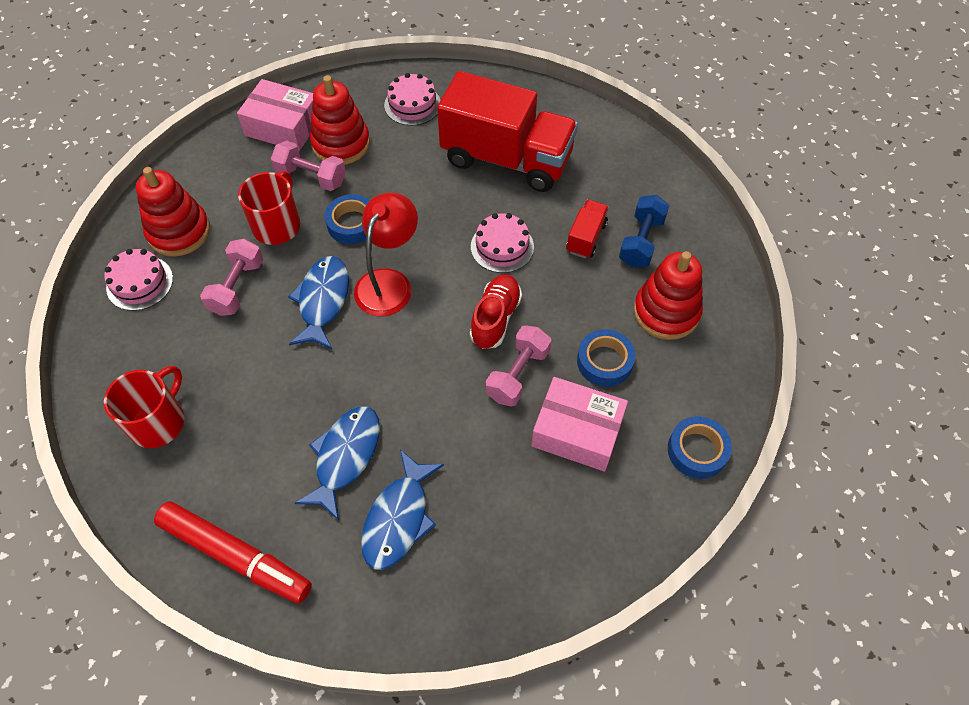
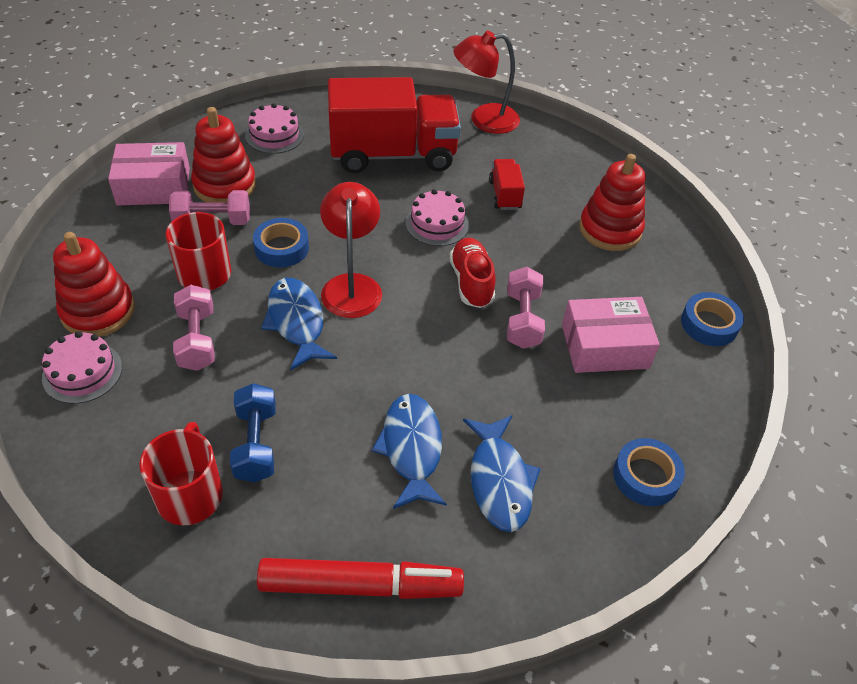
camera: 30 degrees left, 10 degrees down
(604, 362) = (588, 284): blue tape -> blue tape (646, 476)
(619, 147) = (484, 120): none -> red lamp
(641, 241) = (552, 184): blue dumbbell -> blue dumbbell (256, 444)

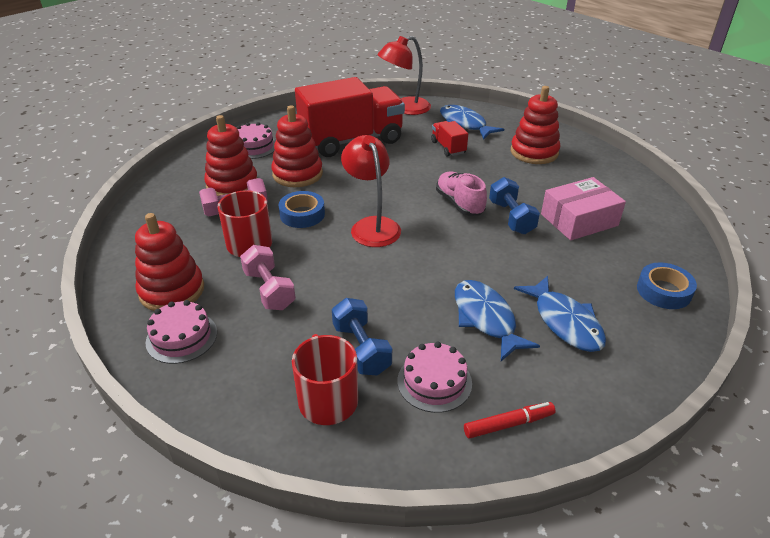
camera: 15 degrees left, 10 degrees down
(154, 186) = (173, 197): pink box -> none
(296, 322) = (344, 259): blue fish -> blue fish (465, 124)
(305, 189) = (297, 174): none -> red stacking toy
(360, 585) = (508, 424): red marker -> red marker, size x0.54
(437, 224) = (411, 174): pink cake -> pink cake (434, 382)
(471, 282) = (459, 203): red shoe -> pink shoe
(522, 320) = (511, 218): pink dumbbell -> blue dumbbell
(709, 324) = (638, 191): blue tape -> none

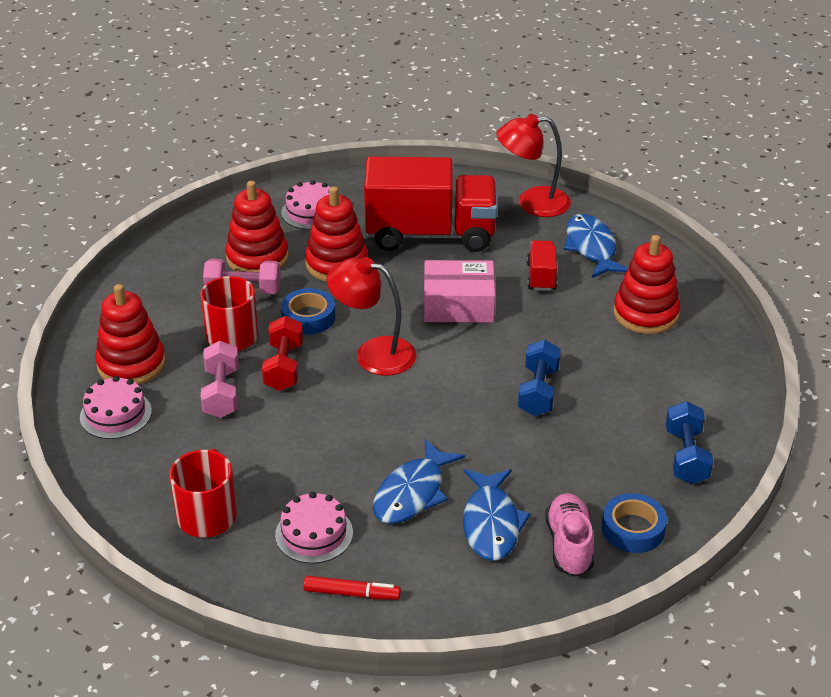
camera: 25 degrees right, 0 degrees up
(308, 255) = (283, 367): none -> red dumbbell
(361, 349) = (269, 480): blue dumbbell -> blue dumbbell (686, 456)
(372, 226) = (373, 353): red lamp -> red lamp turned 75 degrees counterclockwise
(459, 203) = (492, 356): pink shoe -> pink shoe (569, 545)
(486, 319) = (412, 493): blue fish -> blue fish turned 150 degrees counterclockwise
(579, 220) = (617, 418): pink box -> pink box (458, 304)

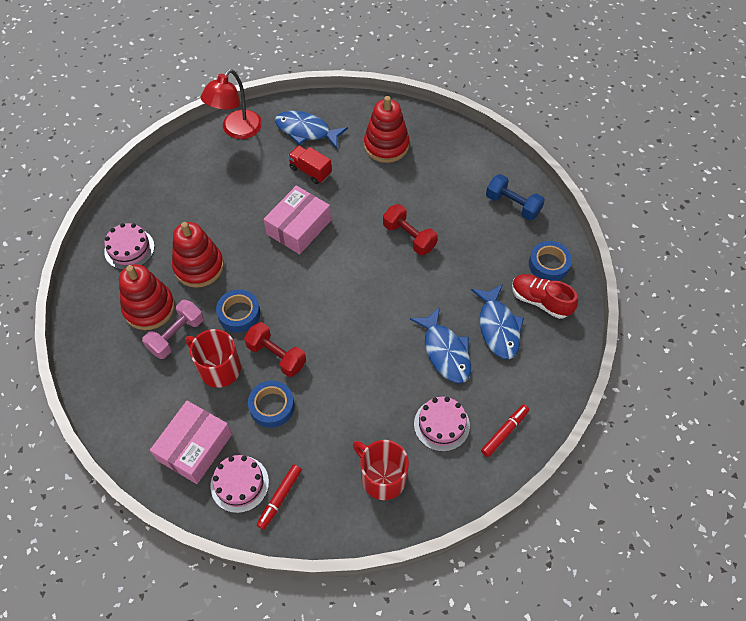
camera: 55 degrees left, 20 degrees up
(122, 450) = (280, 498): none -> red marker
(131, 364) = (194, 447): red stacking toy -> pink box
(221, 393) = (272, 406): pink dumbbell -> blue tape
(373, 353) = (306, 299): red lamp -> none
(430, 234) = (217, 199): red truck -> none
(491, 523) = (498, 327): blue fish -> blue fish turned 45 degrees clockwise
(538, 391) = (409, 237): blue dumbbell -> red dumbbell
(569, 545) = (540, 301): pink shoe -> red shoe

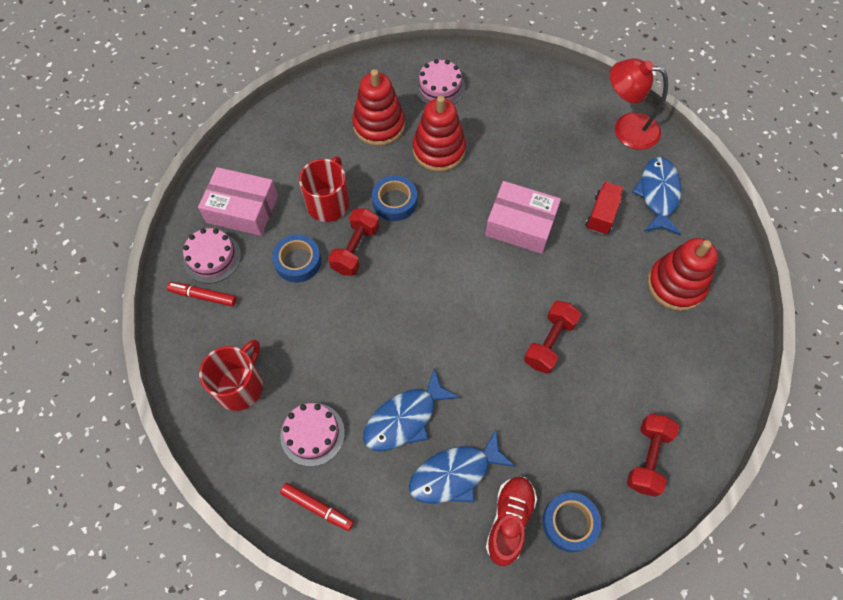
camera: 75 degrees right, 5 degrees up
(176, 335) = (355, 157): pink dumbbell -> none
(512, 205) = (647, 458): blue dumbbell -> red dumbbell

